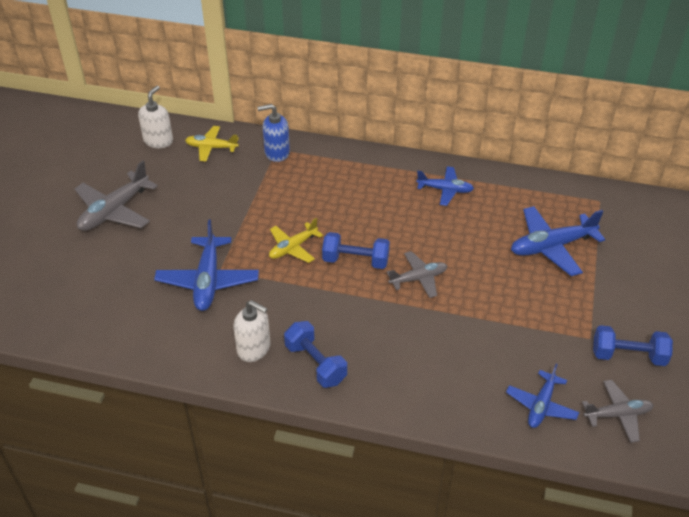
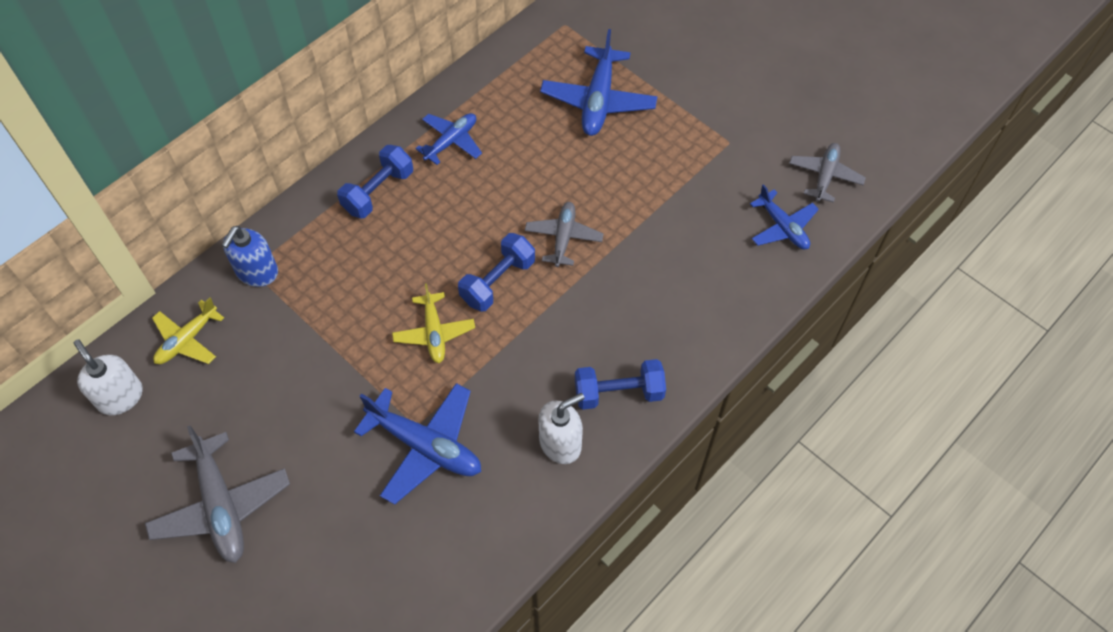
camera: 60 degrees left, 15 degrees up
(628, 356) = (767, 127): blue dumbbell -> blue dumbbell (378, 192)

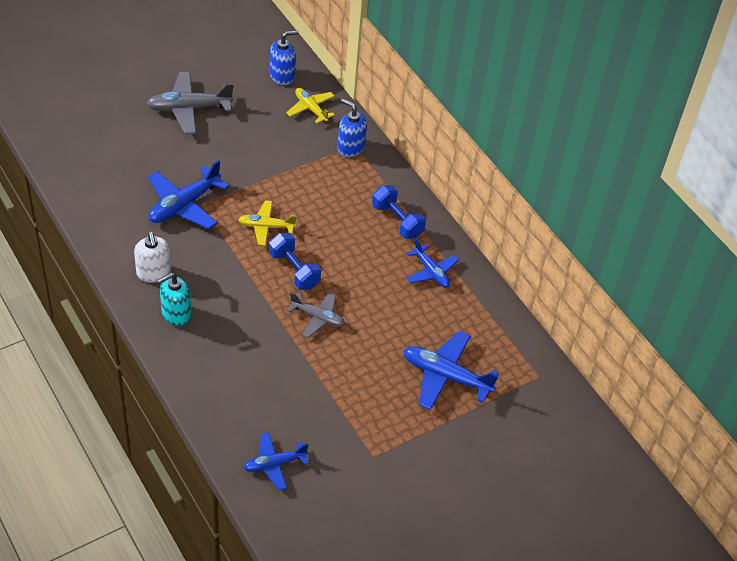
camera: 100 degrees right, 10 degrees down
(120, 397) = (282, 76): white soap dispenser -> blue soap dispenser
(618, 393) = (176, 314): blue dumbbell -> turquoise soap dispenser
(825, 176) = (314, 515): grey plane -> none

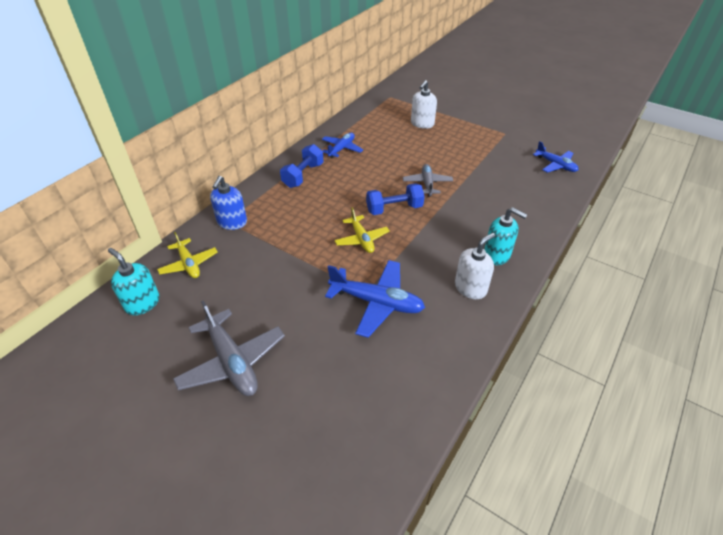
camera: 110 degrees left, 5 degrees down
(282, 76) = (142, 303): blue soap dispenser -> turquoise soap dispenser
(294, 270) = (394, 209): blue dumbbell -> blue dumbbell turned 45 degrees clockwise
(311, 109) = (189, 264): yellow plane -> yellow plane turned 60 degrees counterclockwise
(446, 376) = (422, 124): blue plane -> white soap dispenser

